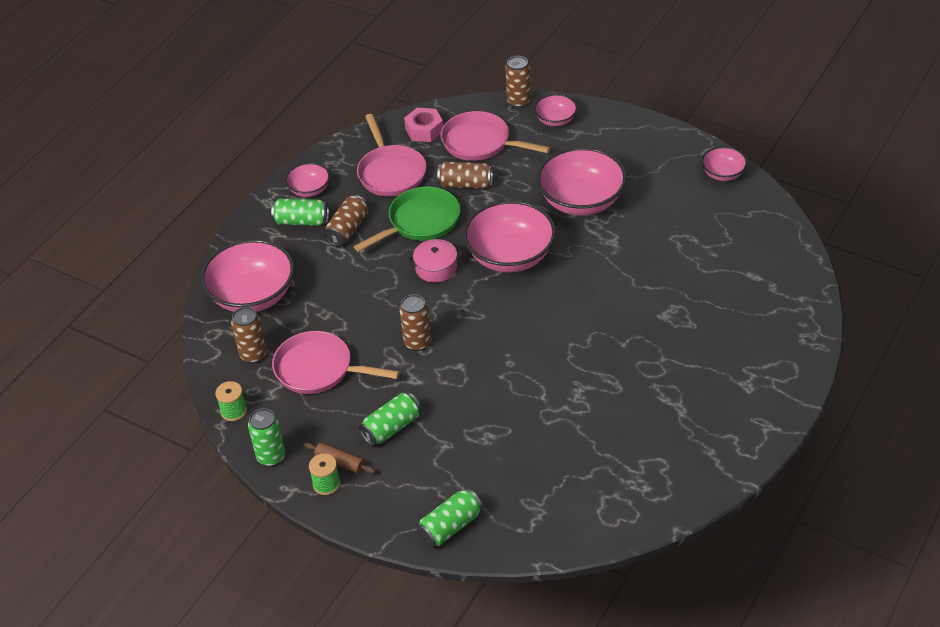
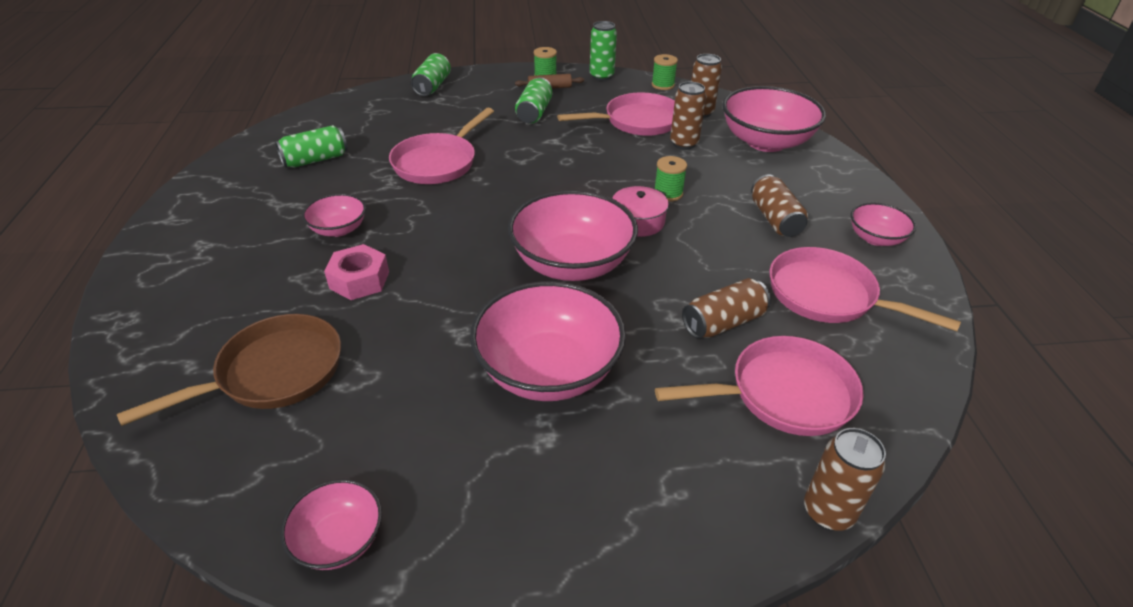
camera: 140 degrees right, 5 degrees down
(301, 221) = (829, 208): green can -> green can (315, 160)
(388, 281) = (668, 193): none -> green spool
(417, 342) = (579, 162): brown can -> brown can (684, 143)
(420, 222) = (714, 256): green pan -> none
(424, 130) = (881, 375): pink nut -> pink nut (359, 280)
(527, 397) = (438, 162): none -> pink pan
(555, 120) = (726, 504): pink bowl -> pink bowl (339, 229)
(727, 262) = (273, 373): none -> brown pan

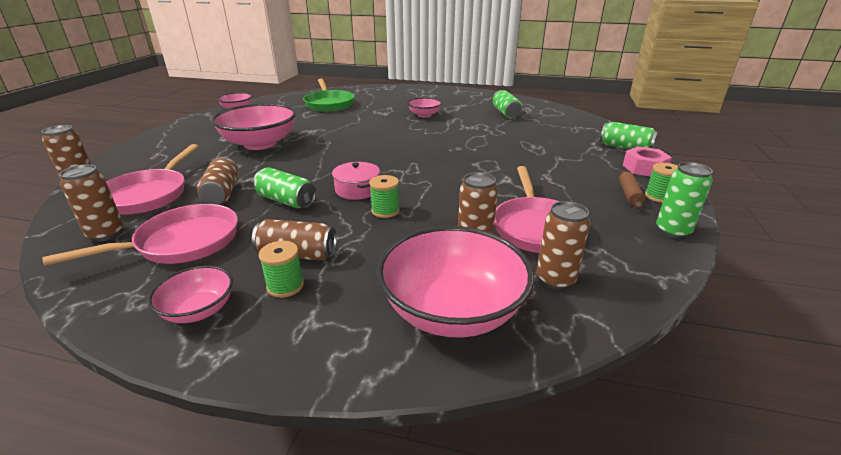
camera: 110 degrees right, 10 degrees down
(273, 373) = (329, 104): brown pan -> green pan
(359, 280) = (375, 117): pink nut -> pink nut (644, 168)
(438, 162) = (487, 139): pink pan -> none
(534, 112) = (566, 179): green can -> green can (286, 201)
(572, 263) = (334, 161): pink bowl -> none
(663, 85) = (651, 272): green spool -> green spool (285, 286)
(874, 366) = (106, 234): none -> brown can

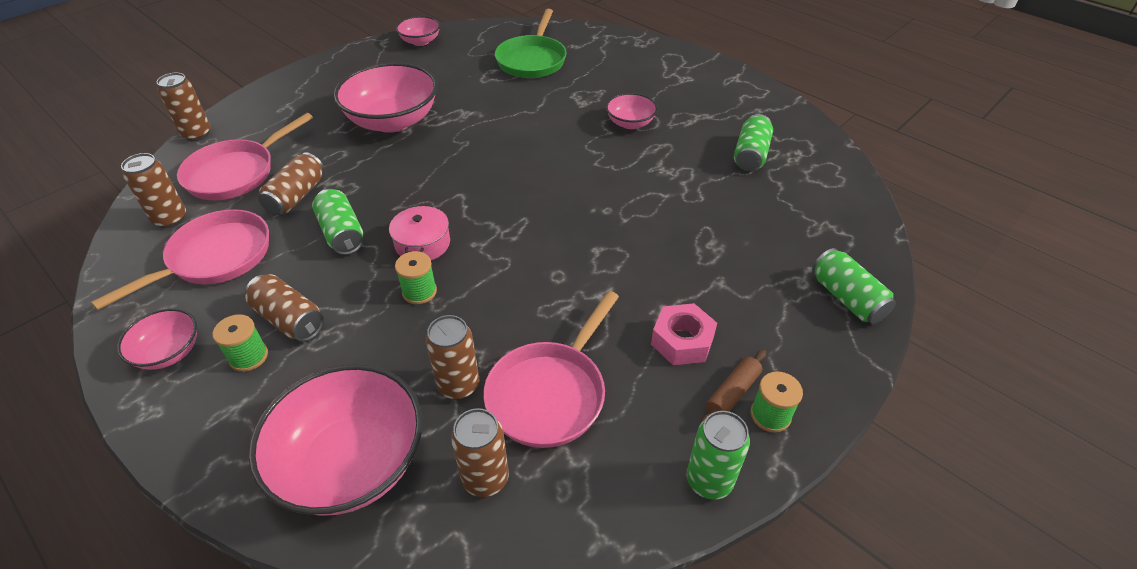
camera: 30 degrees right, 15 degrees up
(182, 243) = (215, 258): pink pan -> pink pan turned 45 degrees counterclockwise
(644, 168) = (821, 353): pink nut -> pink nut (682, 341)

